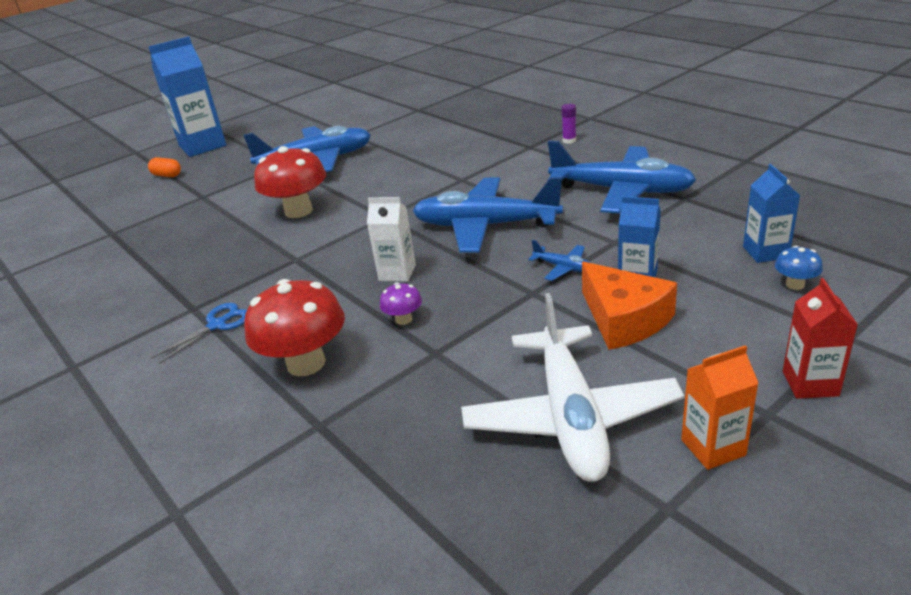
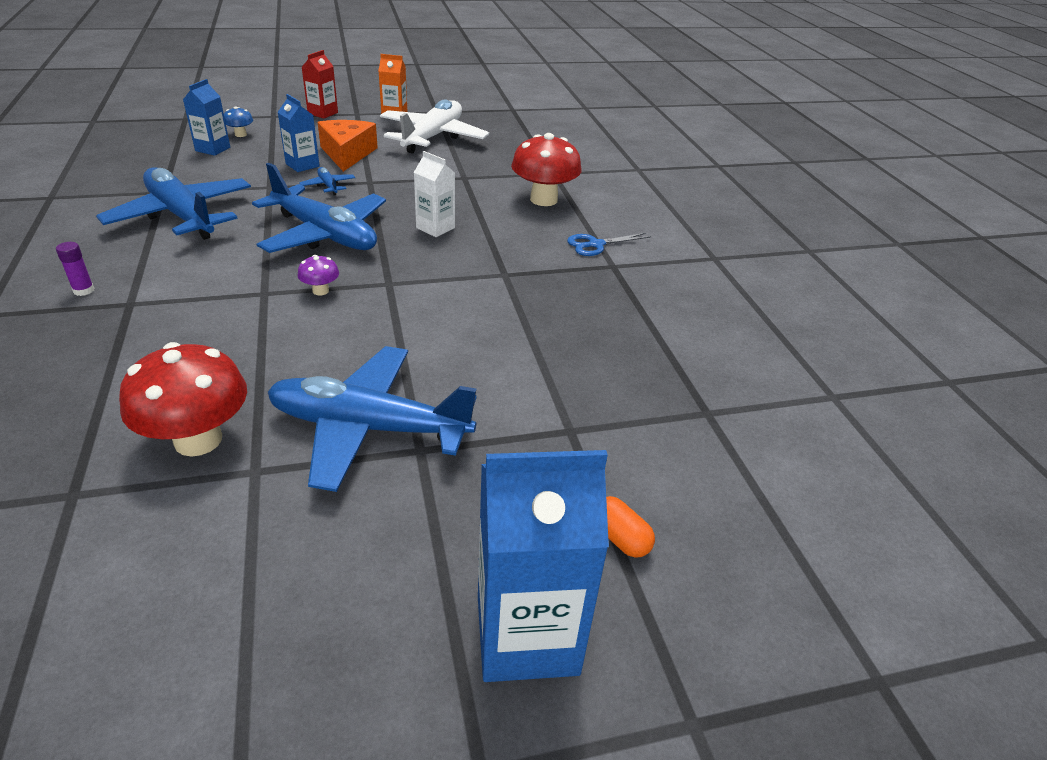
camera: 160 degrees left, 5 degrees up
(298, 211) = (463, 334): red mushroom -> red mushroom (198, 440)
(404, 319) = (463, 198): purple mushroom -> purple mushroom (320, 291)

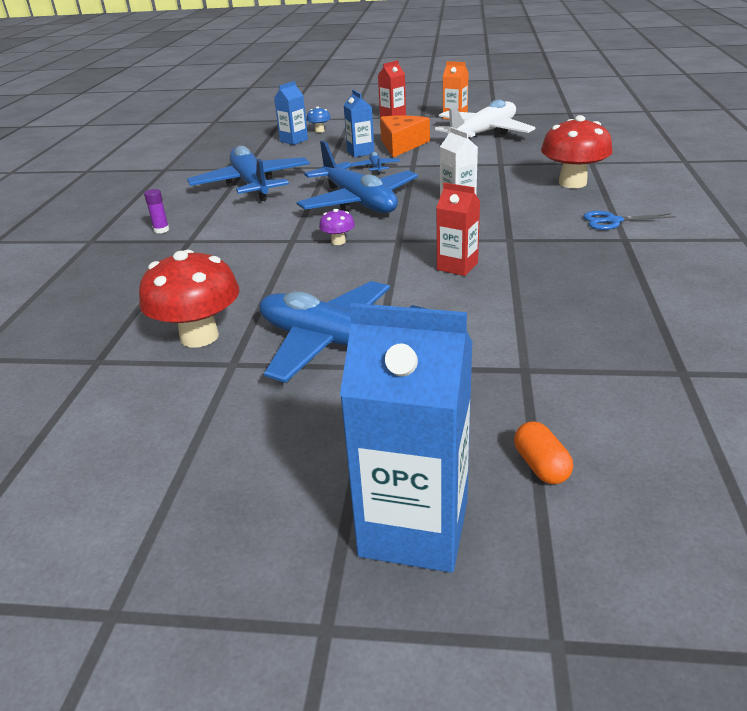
camera: 25 degrees right, 5 degrees down
(463, 312) = (457, 266): none -> red carton

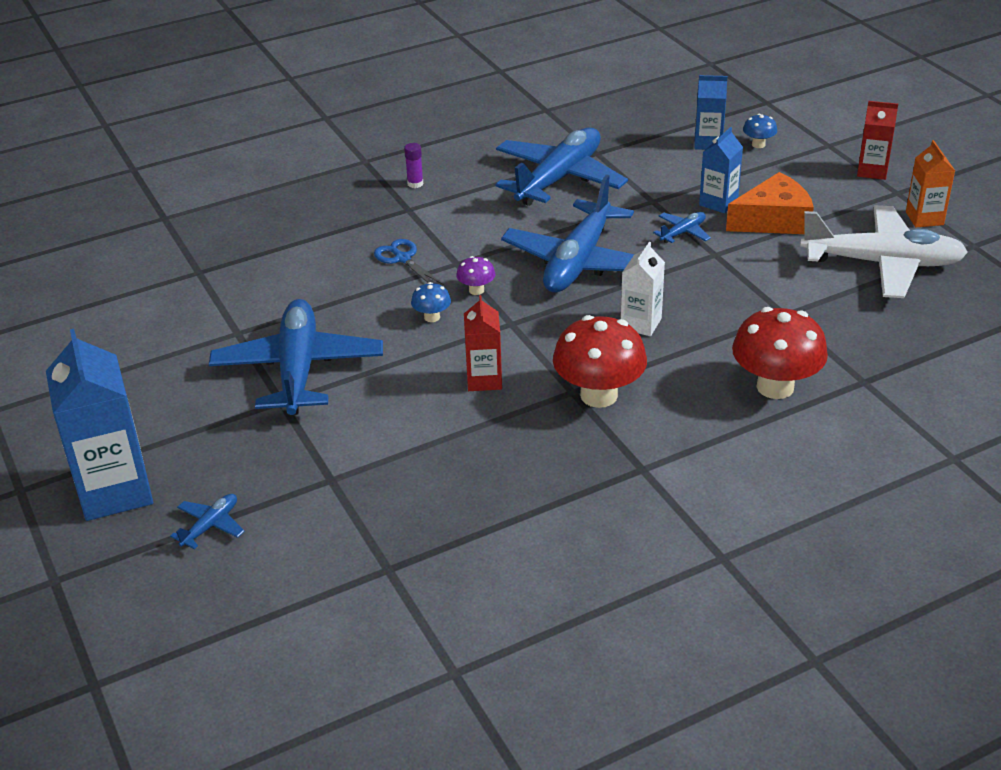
camera: 55 degrees right, 5 degrees up
(199, 336) = (261, 298): red mushroom -> red mushroom (599, 395)
(347, 266) = (432, 317): none -> blue mushroom
(541, 466) = (210, 526): orange capsule -> blue plane
(613, 221) = (685, 448): blue scissors -> blue scissors (402, 258)

